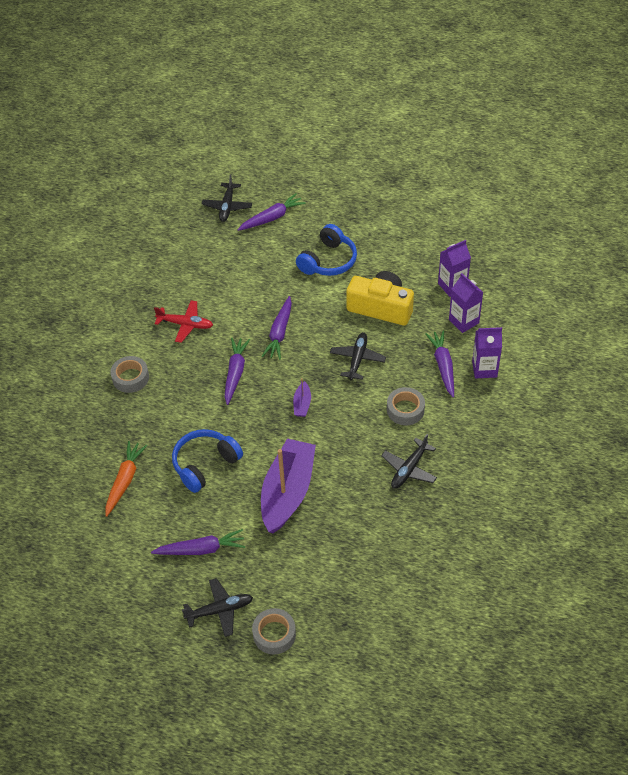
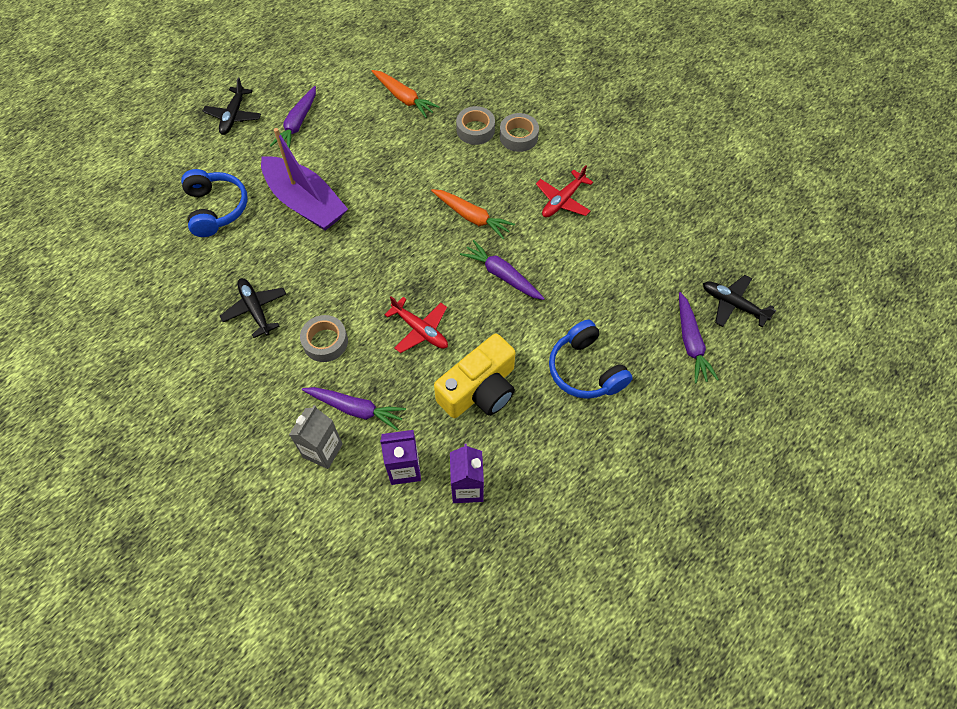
camera: 115 degrees right, 10 degrees up
(205, 464) = (380, 156): blue headphones -> blue headphones (216, 209)
(235, 373) = (472, 217): purple carrot -> orange carrot
(274, 634) = (184, 141): grey tape -> grey tape (475, 130)
(302, 404) = (396, 255): purple boat -> none
(357, 359) = (420, 330): black plane -> red plane
(484, 369) = (322, 450): purple carton -> grey carton

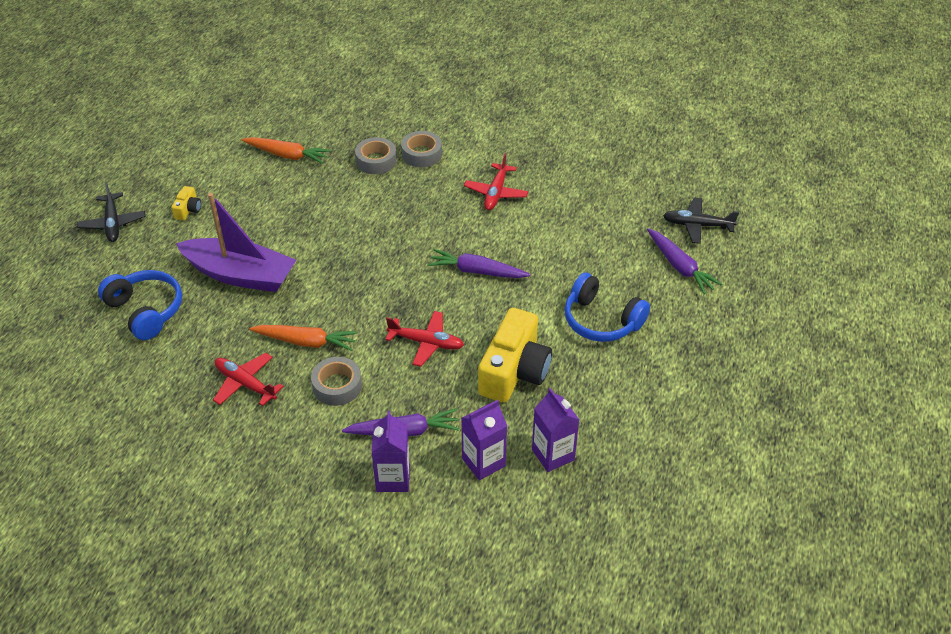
camera: 25 degrees left, 15 degrees down
(255, 309) = (245, 384): black plane -> red plane
(297, 124) = (188, 209): purple carrot -> yellow camera
(322, 450) = (393, 478): grey carton -> purple carton
(472, 217) = (418, 233): orange carrot -> orange carrot (306, 342)

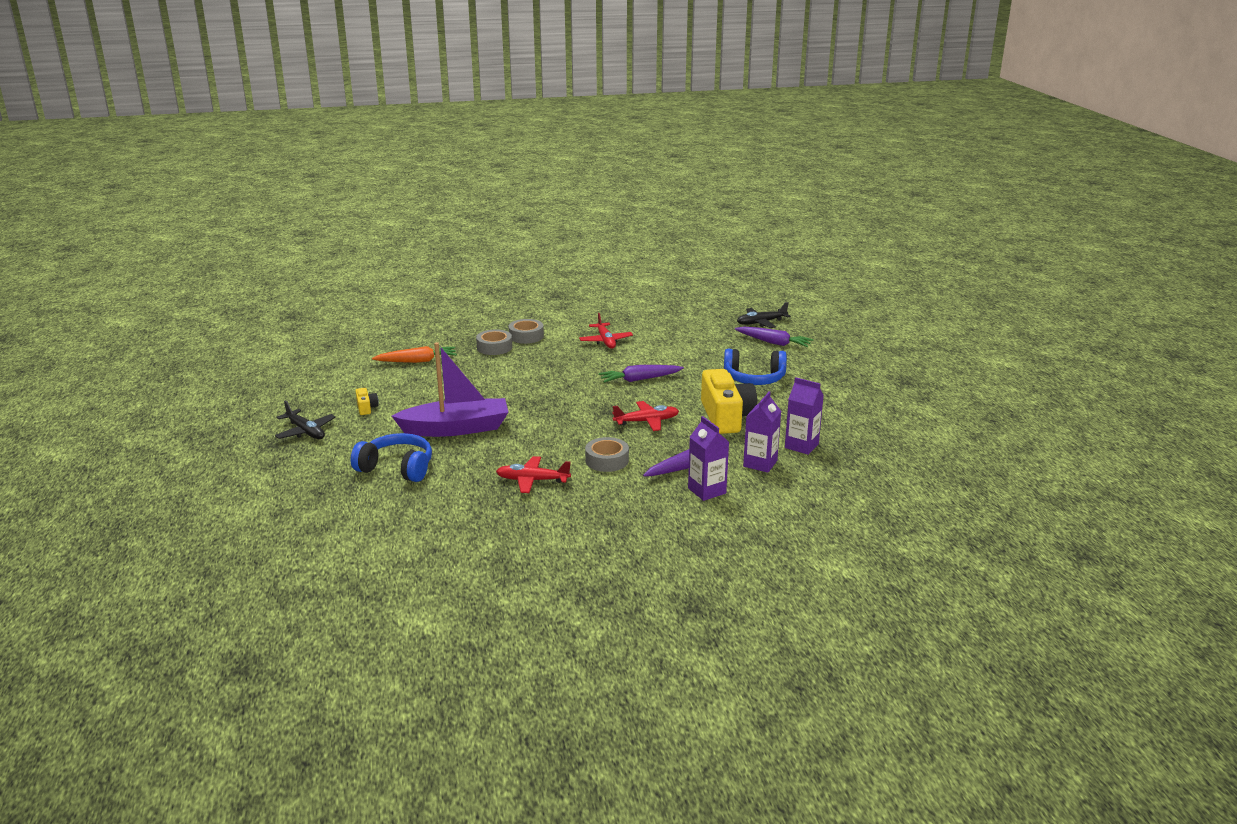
camera: 30 degrees left, 20 degrees down
(306, 342) = (554, 446): orange carrot -> none

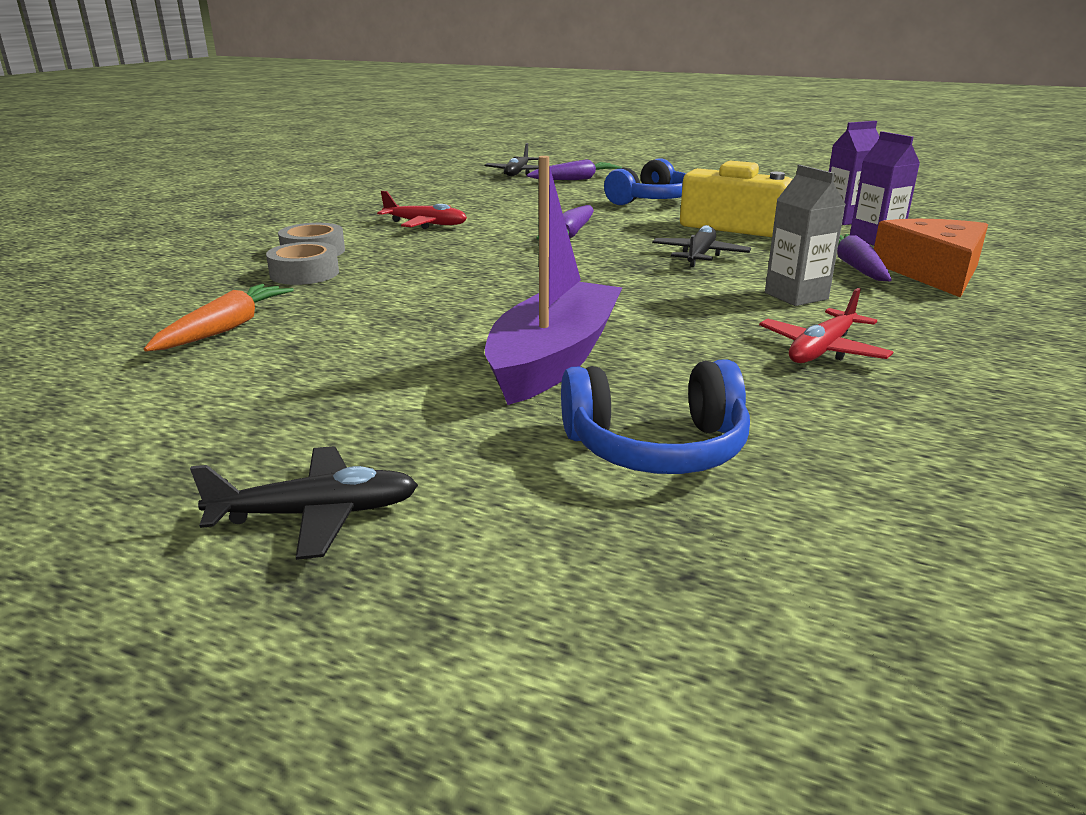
camera: 55 degrees left, 0 degrees up
(366, 408) = (326, 414): yellow camera -> none
(397, 468) = (656, 447): blue headphones -> blue headphones turned 150 degrees counterclockwise
(607, 460) = (796, 296): grey tape -> grey carton
(646, 421) = (699, 256): red plane -> black plane
(707, 491) = (933, 272): purple carton -> orange cheese

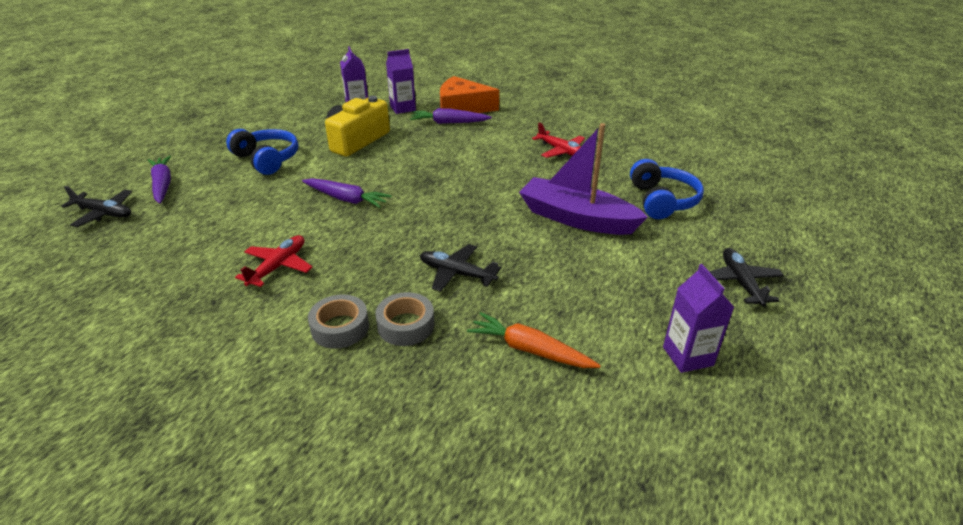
camera: 85 degrees left, 10 degrees up
(137, 432) = (688, 356): none -> purple carton
(699, 256) = (415, 160): black plane -> black plane (457, 273)
(796, 296) = (491, 145): grey carton -> none

